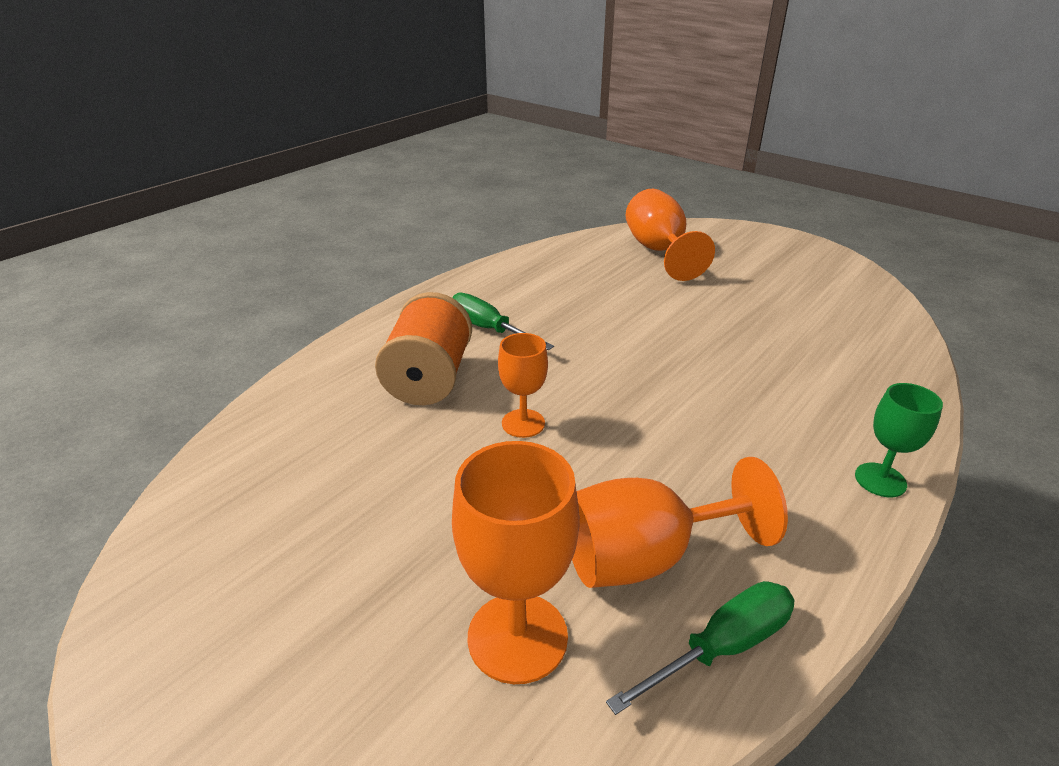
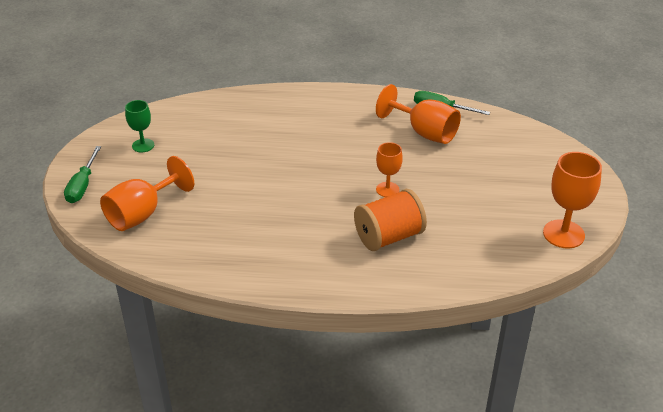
camera: 125 degrees left, 5 degrees up
(488, 329) = (320, 241): green screwdriver -> green screwdriver (82, 186)
(517, 637) = (485, 145): orange goblet -> orange goblet (563, 234)
(880, 480) = (324, 95): green goblet -> green goblet (143, 145)

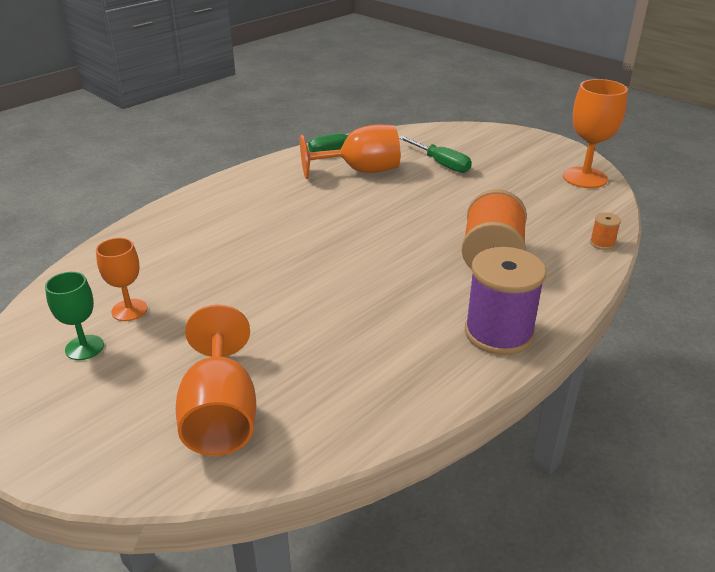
camera: 50 degrees left, 5 degrees down
(82, 186) = (73, 447): green screwdriver -> green screwdriver (441, 164)
(310, 275) = (498, 333): none -> purple spool
(387, 189) = (417, 225): orange goblet -> orange goblet (129, 310)
(472, 278) = (602, 243): none -> orange spool

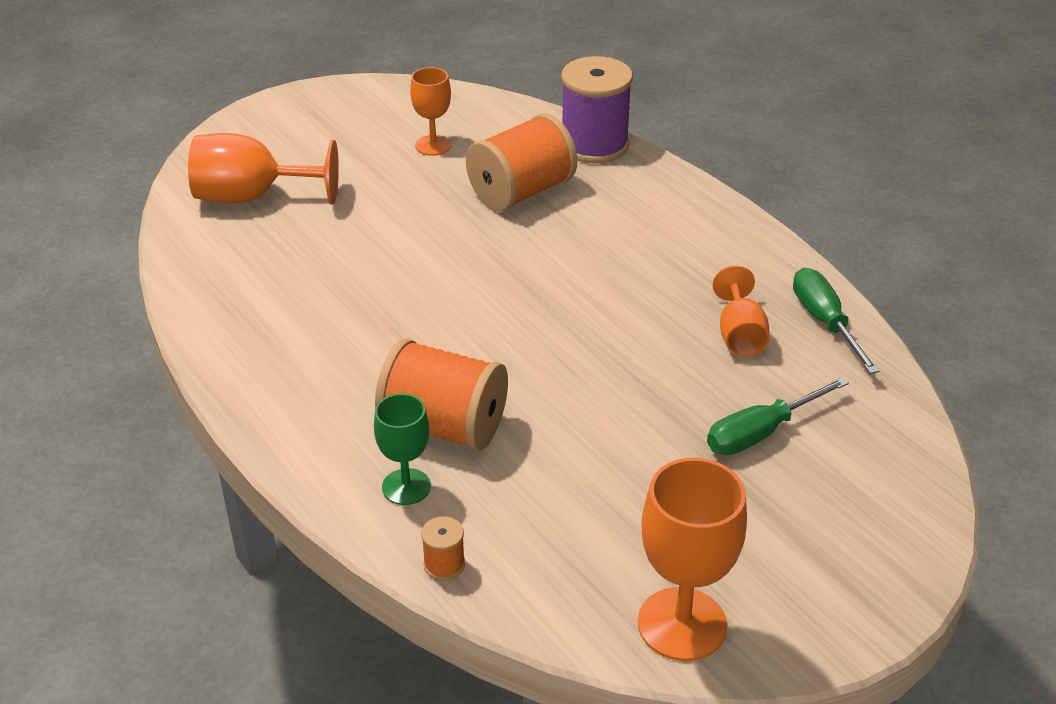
camera: 100 degrees right, 5 degrees up
(84, 347) = (382, 125): green goblet -> green goblet (406, 487)
(208, 256) = (521, 192): none -> orange spool
(360, 171) = (739, 335): orange goblet -> orange goblet, size x0.60
(498, 333) = (280, 394): purple spool -> purple spool (594, 145)

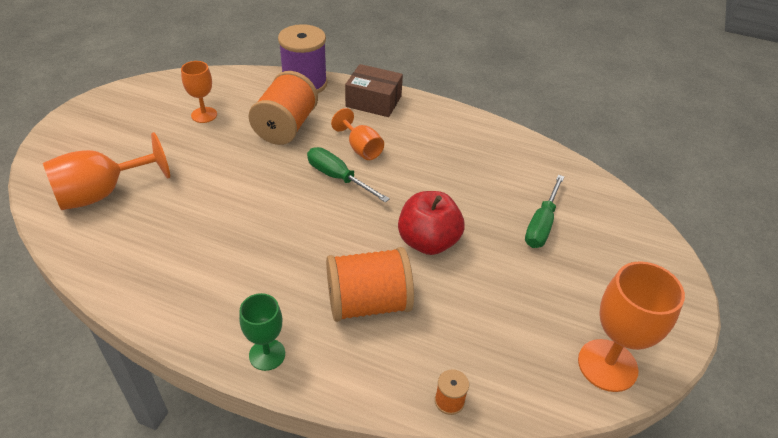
camera: 35 degrees left, 5 degrees up
(406, 487) = (380, 358): green goblet -> green goblet (267, 354)
(581, 391) = (428, 242): none -> red apple
(669, 197) = (373, 101): none -> brown box
(739, 335) = (481, 170): orange goblet -> orange goblet (361, 148)
(825, 322) = (514, 146): green screwdriver -> green screwdriver (338, 177)

